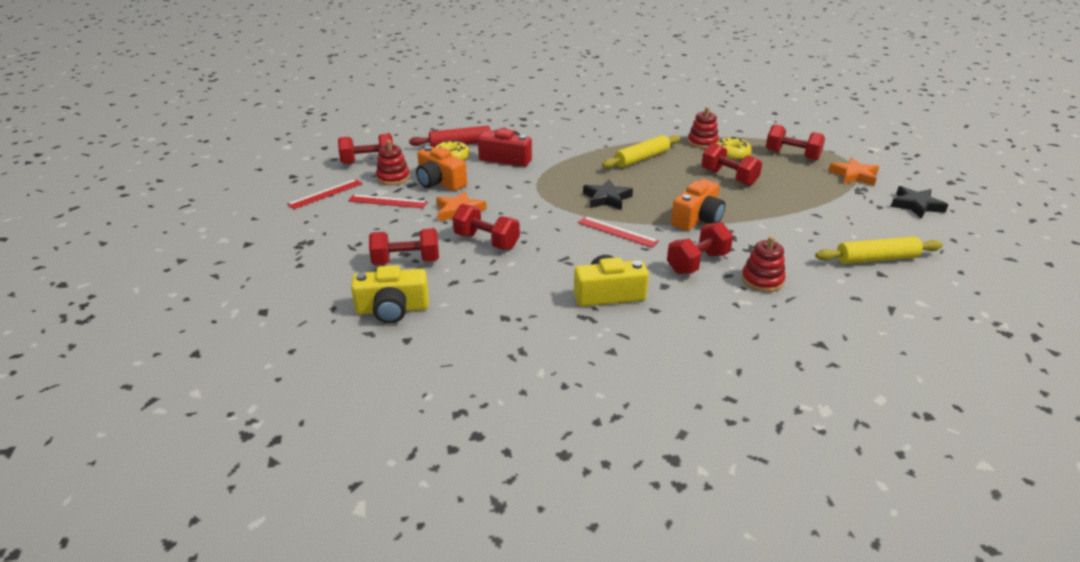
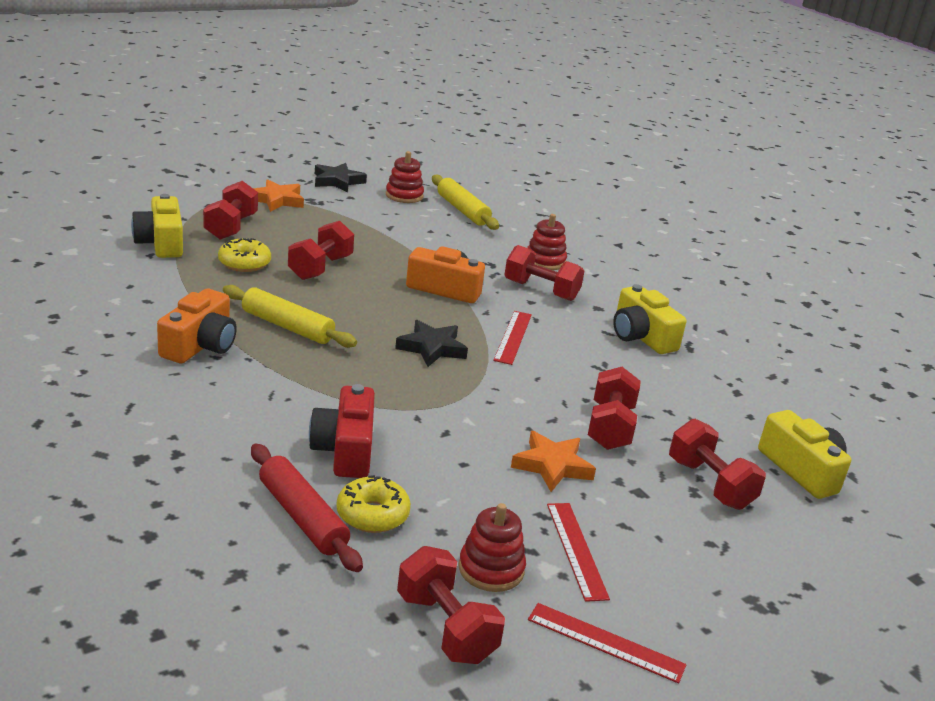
camera: 115 degrees left, 5 degrees down
(439, 182) = (473, 507): orange camera -> orange camera (200, 345)
(702, 142) = (206, 282): red stacking toy -> red stacking toy (404, 196)
(758, 134) = (161, 243): none -> yellow camera

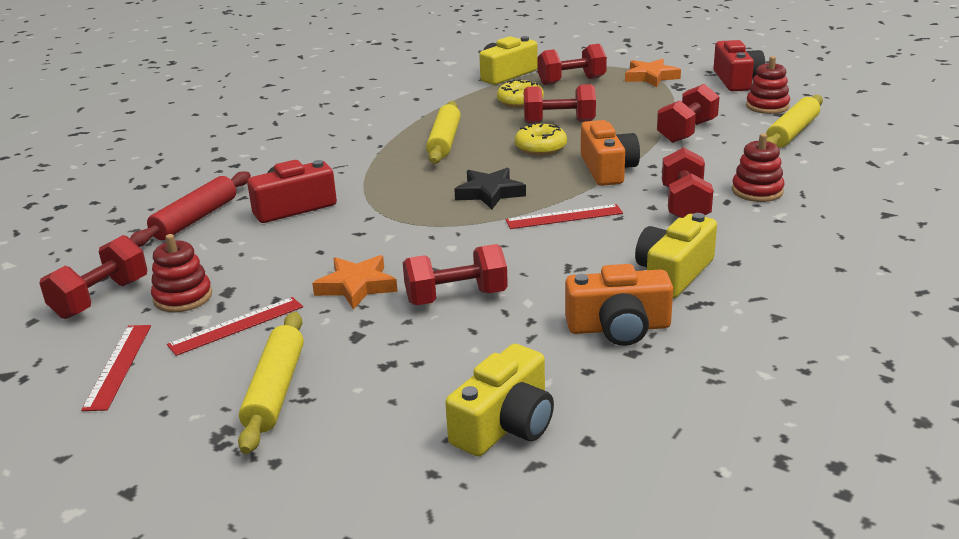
camera: 70 degrees right, 0 degrees up
(200, 345) = (377, 128): orange camera -> orange camera (618, 327)
(337, 181) = (736, 80): black star -> red camera
(372, 514) = (218, 239): yellow donut -> yellow donut (540, 148)
(704, 557) = (275, 390): none -> yellow rolling pin
(710, 484) = (410, 370): red dumbbell -> red dumbbell (687, 131)

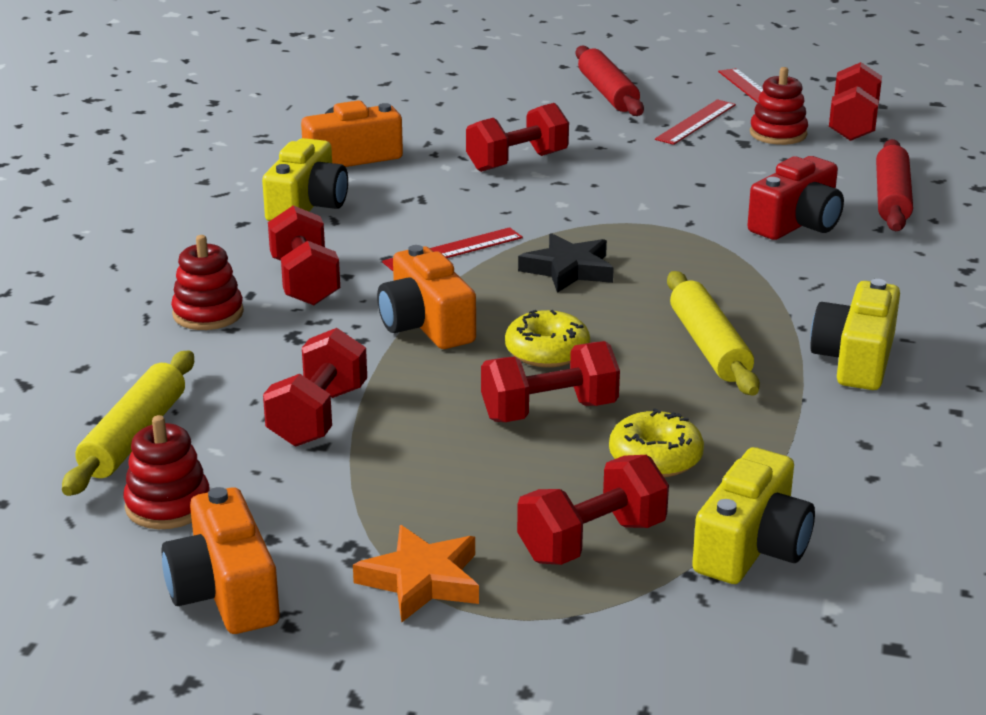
camera: 160 degrees right, 0 degrees up
(275, 390) = (607, 93): yellow rolling pin -> red rolling pin
(356, 286) = (623, 159): orange star -> none
(505, 425) = (417, 96): yellow camera -> yellow camera (855, 359)
(736, 80) = (225, 591): red camera -> orange camera

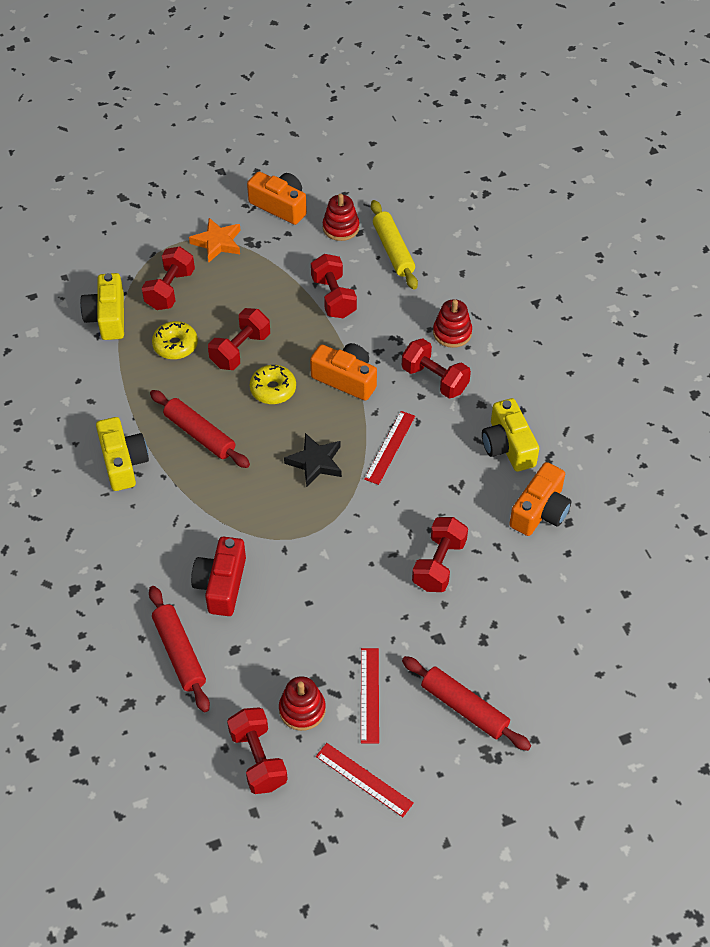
camera: 145 degrees right, 25 degrees up
(709, 346) = (200, 434): yellow rolling pin -> red rolling pin

